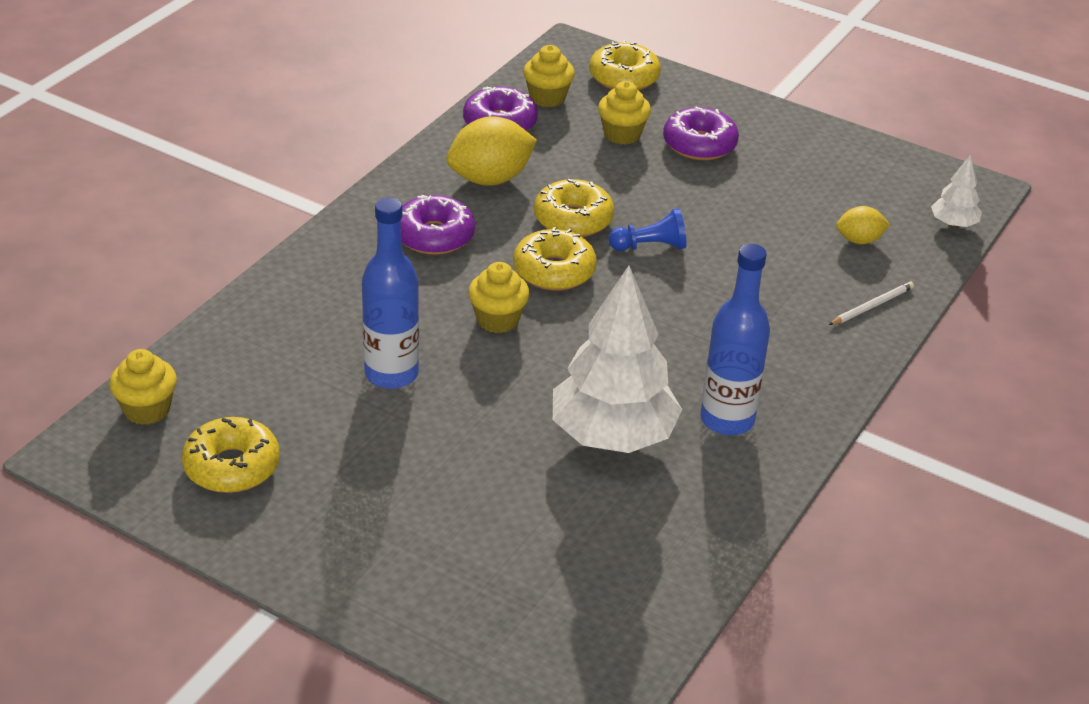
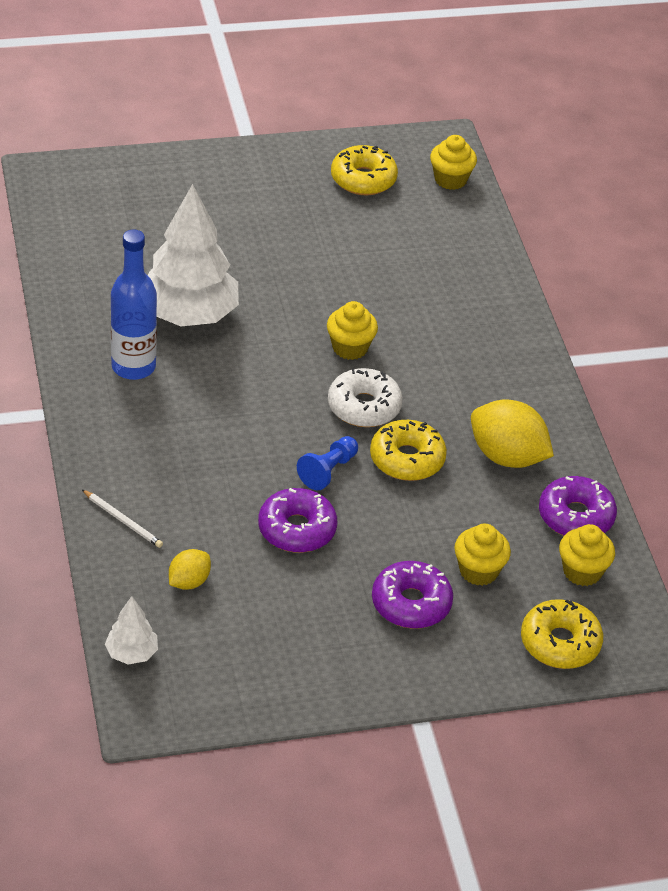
camera: 135 degrees right, 5 degrees up
(391, 374) = (360, 275): blue bottle -> none
(434, 236) = (473, 383): purple donut -> purple donut (297, 529)
(490, 179) = (507, 457): yellow lemon -> yellow lemon turned 75 degrees counterclockwise
(554, 271) = (364, 407): yellow donut -> white donut
(872, 306) = (123, 520): white pencil -> white pencil turned 60 degrees counterclockwise

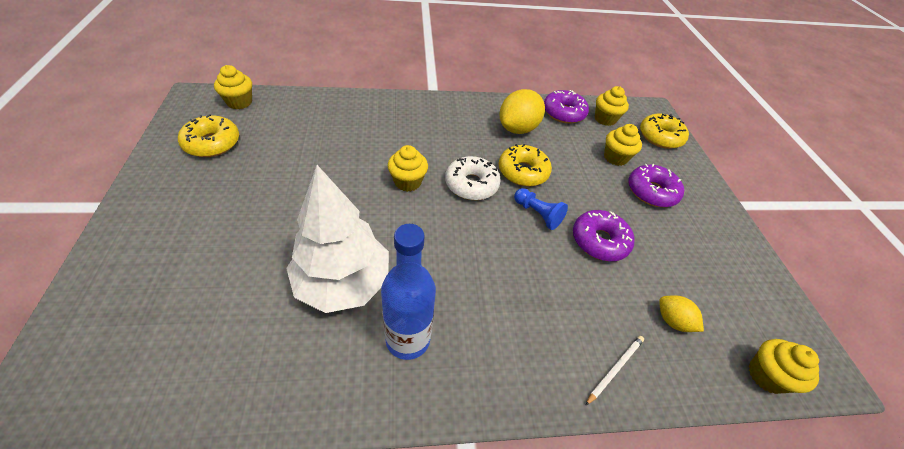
camera: 85 degrees left, 5 degrees up
(131, 653) = (766, 375): white tree -> yellow cupcake

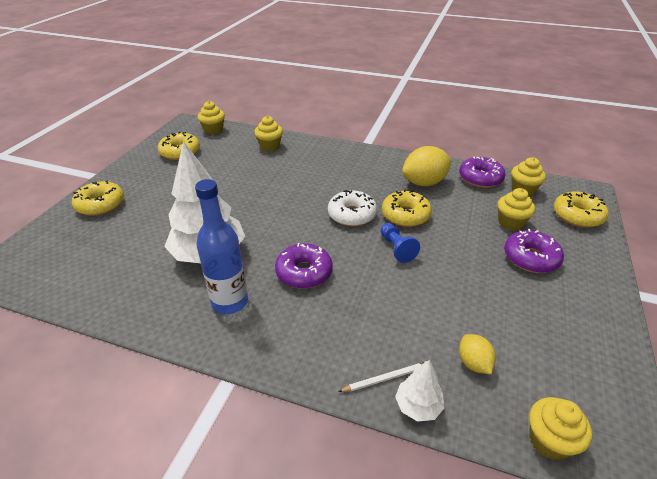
camera: 30 degrees right, 10 degrees down
(140, 251) = (101, 205): none -> yellow donut
(407, 182) = (300, 202): yellow cupcake -> yellow cupcake (270, 146)
(599, 241) = (443, 282): purple donut -> purple donut (304, 272)
(657, 388) = (418, 406): none -> white tree

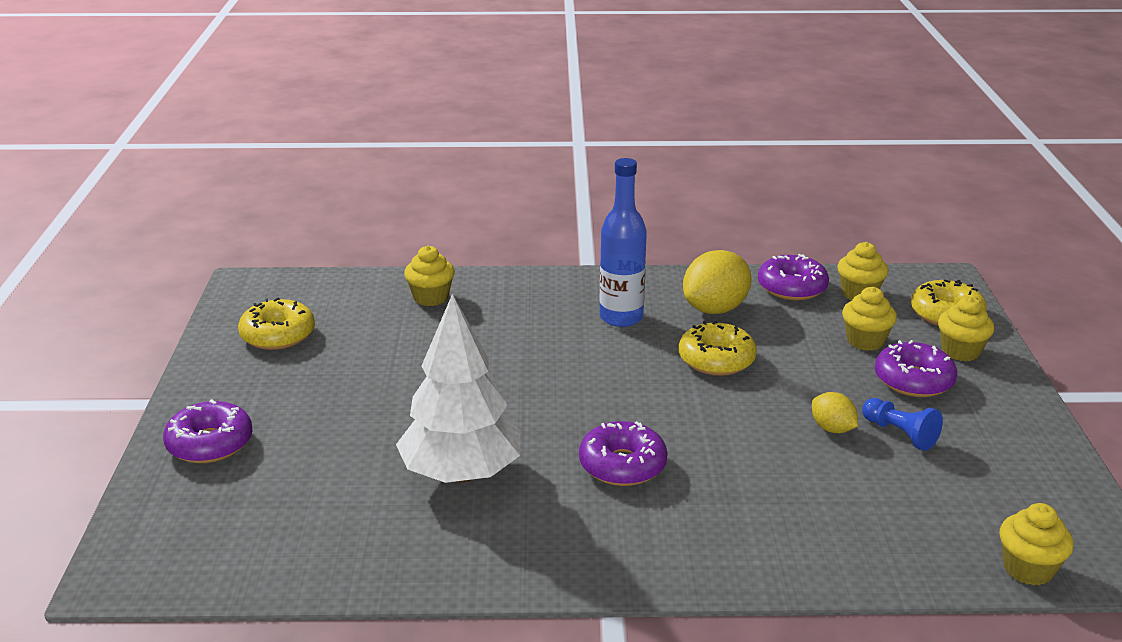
camera: 20 degrees left, 10 degrees down
(101, 205) = (210, 444): yellow donut -> purple donut
(213, 130) = (307, 288): yellow cupcake -> yellow cupcake (960, 351)
(230, 302) = (544, 526): blue bottle -> blue bottle (621, 317)
(352, 215) = (638, 375): white donut -> none
(386, 378) = (814, 557): white pencil -> none
(396, 248) = (732, 406): blue pawn -> blue pawn (900, 434)
(418, 406) = (868, 575): white tree -> none
(473, 363) = (907, 515): yellow lemon -> yellow lemon (832, 429)

